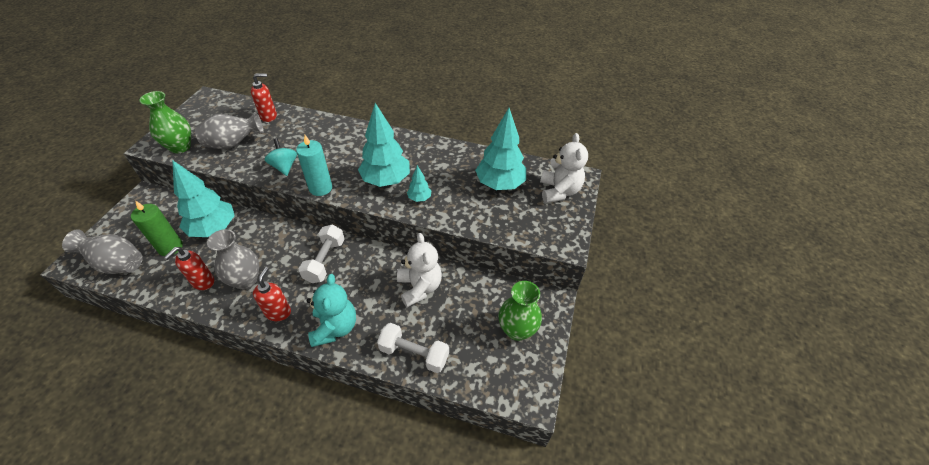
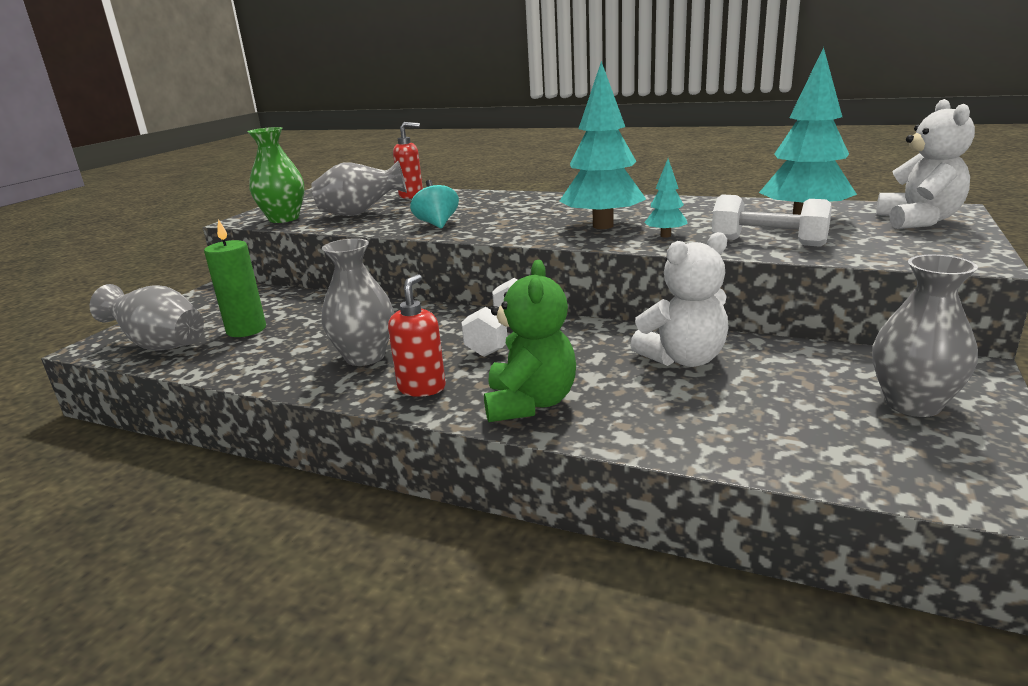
camera: 10 degrees right, 25 degrees down
(203, 282) = (293, 359): red soap dispenser -> none
(214, 229) = (317, 312): turquoise tree -> none
(320, 188) = (496, 235): turquoise candle -> none
(335, 327) = (530, 403): turquoise teddy bear -> green teddy bear
(414, 354) = (700, 433): white dumbbell -> white dumbbell (768, 242)
(419, 287) = (683, 359): white teddy bear -> white teddy bear turned 75 degrees clockwise
(517, 330) = (912, 404): green vase -> grey vase

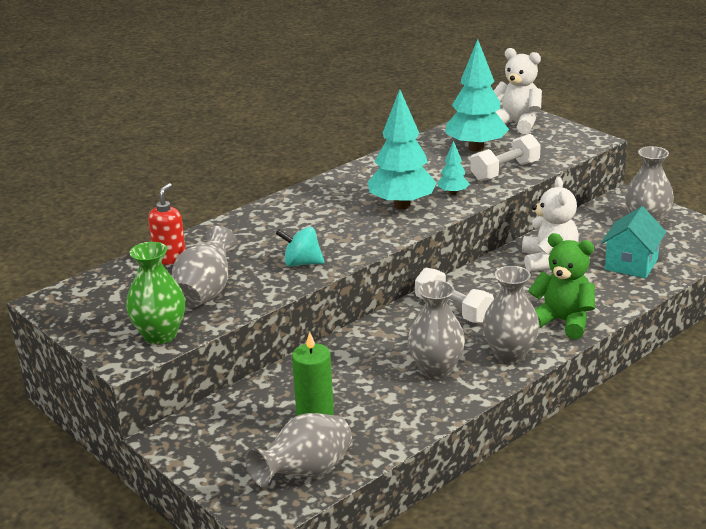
camera: 65 degrees left, 5 degrees up
(422, 388) = (509, 354): red soap dispenser -> grey vase
(757, 419) = (631, 264): none -> turquoise house

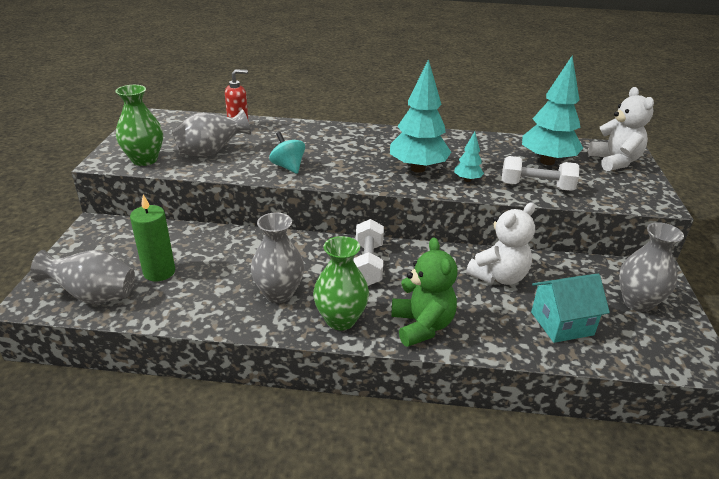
camera: 45 degrees right, 5 degrees up
(509, 354) = (340, 320): grey vase -> green vase

